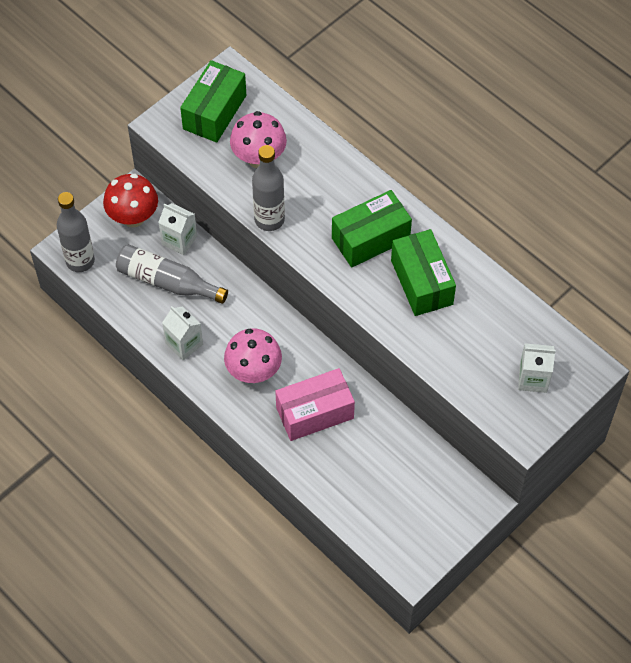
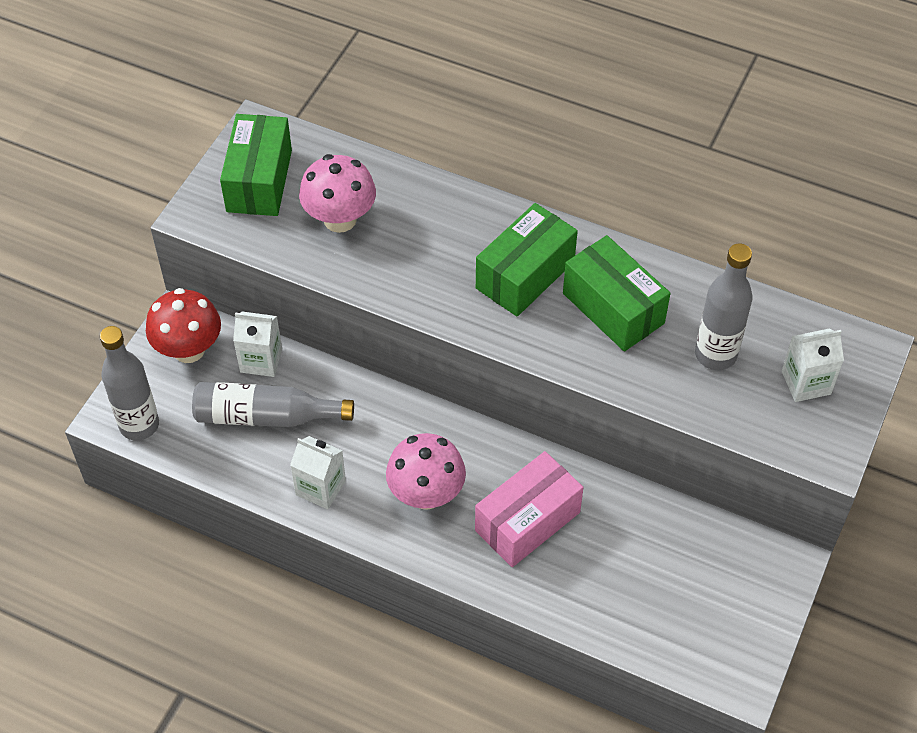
camera: 20 degrees left, 5 degrees down
(269, 220) = (386, 289): grey bottle -> grey bottle (715, 354)

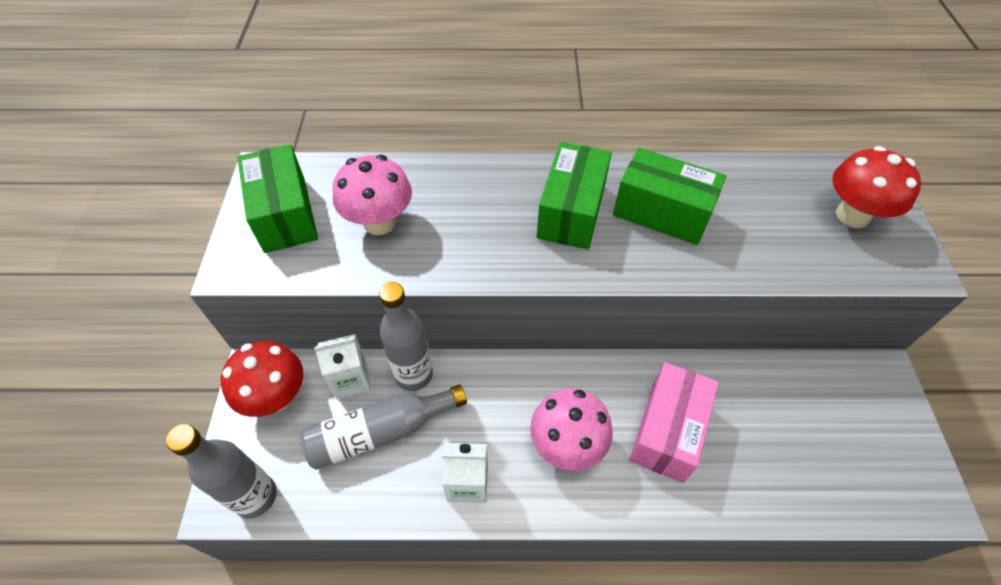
camera: 25 degrees left, 0 degrees up
(715, 354) = (769, 219): grey bottle -> grey bottle (414, 375)
(806, 382) = (852, 215): white carton -> red mushroom

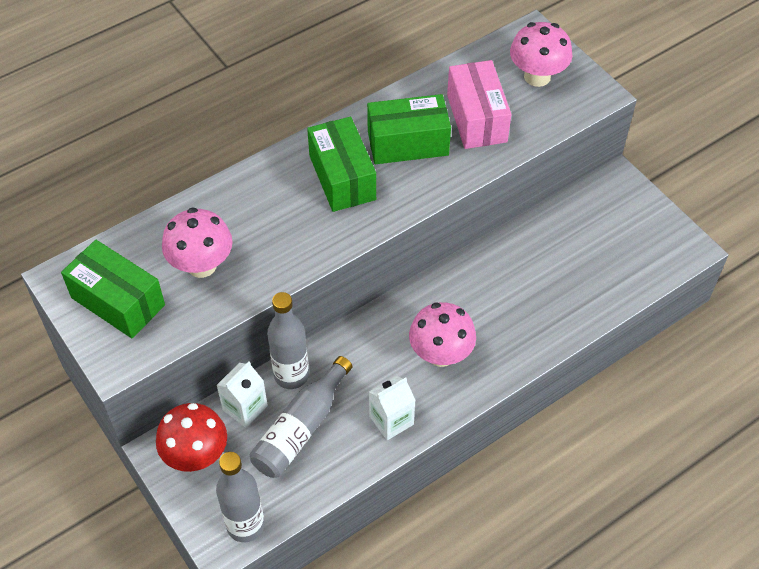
camera: 35 degrees left, 0 degrees up
(667, 431) = (501, 304): pink box -> pink box (476, 118)
(852, 215) = (537, 76): red mushroom -> pink mushroom

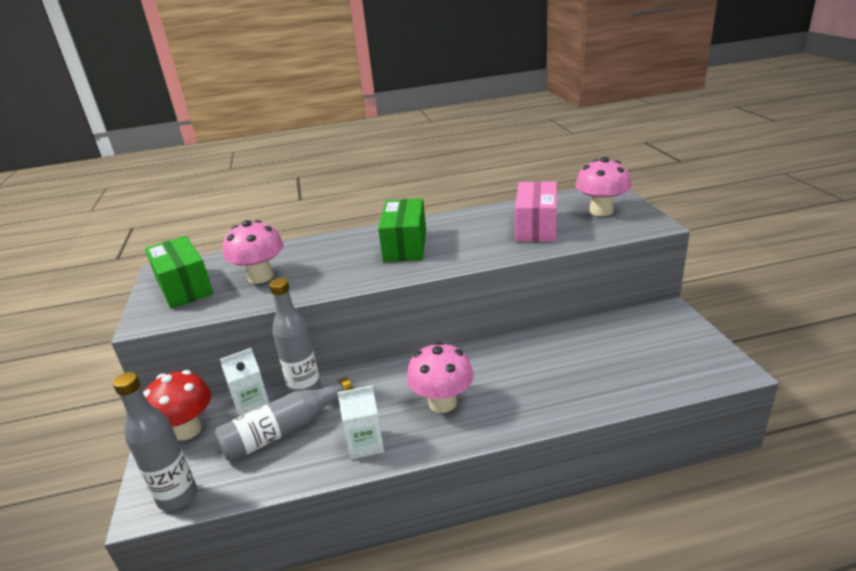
camera: 25 degrees right, 25 degrees down
(408, 143) = (470, 234): green box -> none

